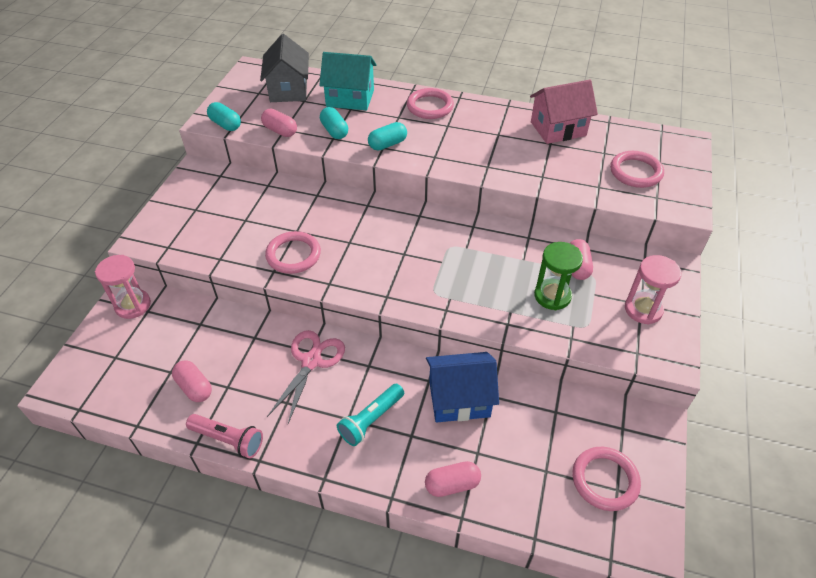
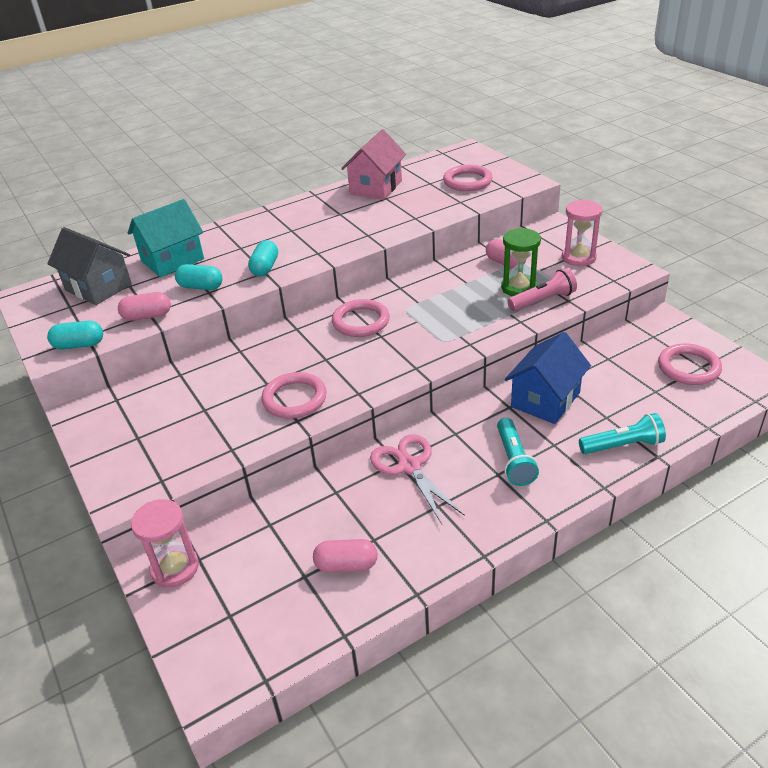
camera: 45 degrees left, 10 degrees down
(228, 439) = (437, 567): pink flashlight -> pink flashlight (543, 301)
(430, 106) = (254, 227): pink ring -> pink ring (361, 321)
(452, 484) = (622, 445): pink capsule -> turquoise flashlight

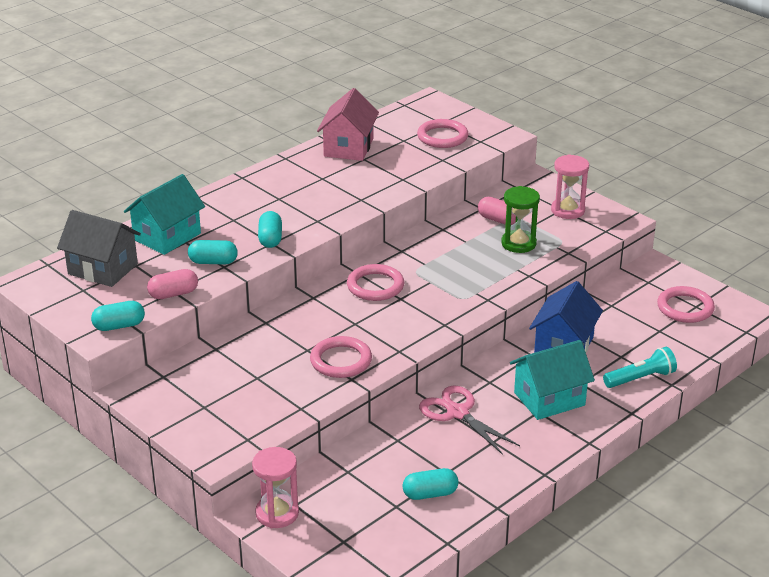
camera: 15 degrees left, 5 degrees down
(346, 565) = (430, 494): pink capsule -> turquoise capsule
(514, 460) = (549, 399): turquoise flashlight -> turquoise house
(543, 301) = (544, 254): pink flashlight -> none

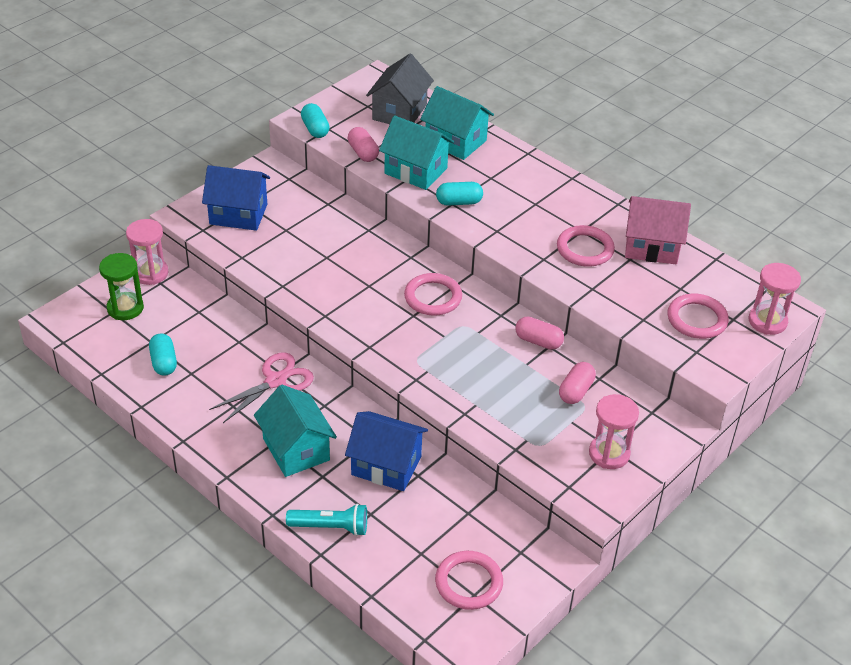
camera: 85 degrees right, 10 degrees up
(213, 262) = (416, 171): turquoise capsule -> turquoise house
(223, 412) = (238, 214): none -> blue house
(341, 361) = (309, 278): pink ring -> pink ring (585, 249)
(437, 233) = (538, 341): none -> pink capsule
(444, 109) = (767, 321): none -> pink hourglass
(518, 243) = (528, 407): green hourglass -> green hourglass (125, 308)
(640, 378) = (330, 527): turquoise flashlight -> turquoise flashlight turned 60 degrees counterclockwise

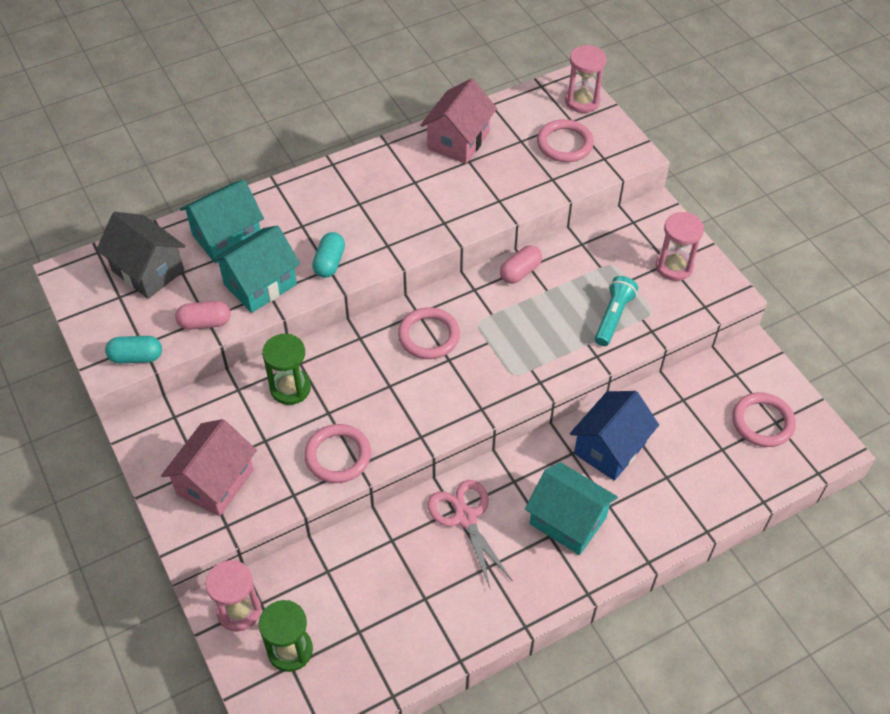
camera: 70 degrees left, 10 degrees up
(164, 362) = (398, 624): turquoise capsule -> none
(238, 214) = (215, 482): blue house -> pink house
(296, 449) = (567, 521): turquoise house -> turquoise house turned 45 degrees clockwise
(330, 527) = (676, 514): turquoise flashlight -> turquoise flashlight (613, 317)
(341, 230) = (290, 388): none -> green hourglass
(576, 391) = (593, 265): pink capsule -> none
(585, 249) = (442, 188): pink ring -> pink ring (338, 456)

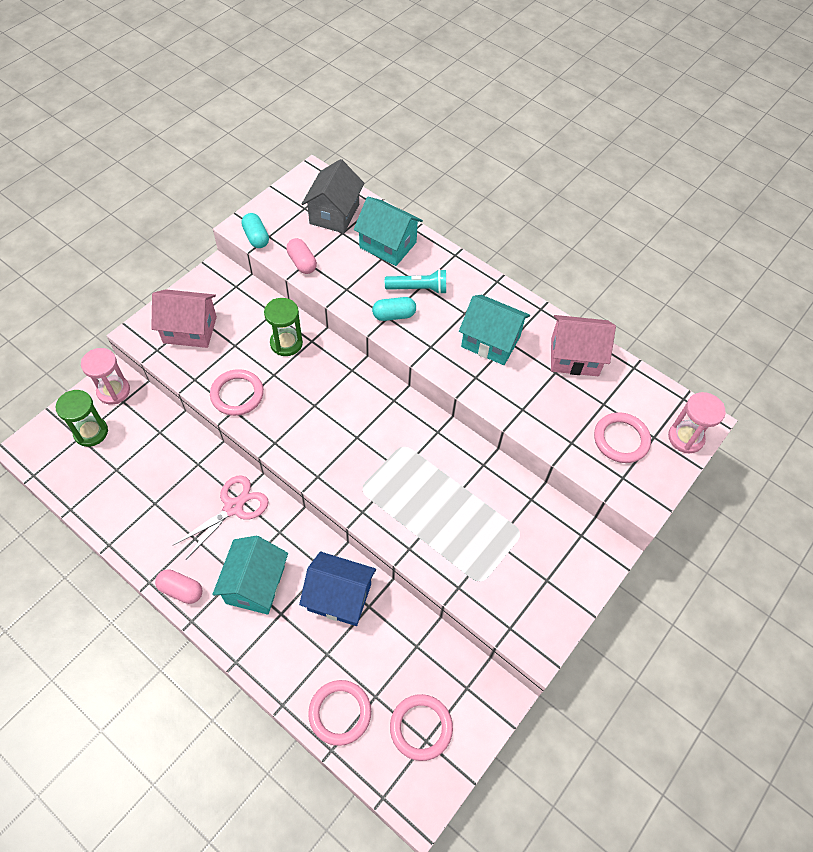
camera: 65 degrees right, 5 degrees up
(260, 284) = (352, 281): turquoise house -> turquoise house (490, 341)
(429, 336) = (374, 415): pink ring -> pink ring (340, 713)
(520, 272) = (473, 460): pink capsule -> pink capsule (181, 590)
(613, 317) = (459, 550): turquoise flashlight -> turquoise flashlight (418, 289)
(674, 266) = (545, 586): pink hourglass -> none

